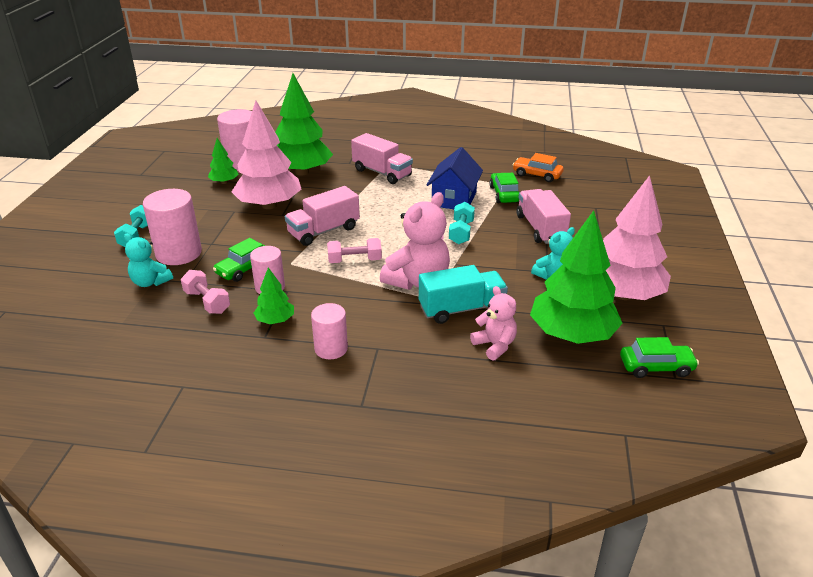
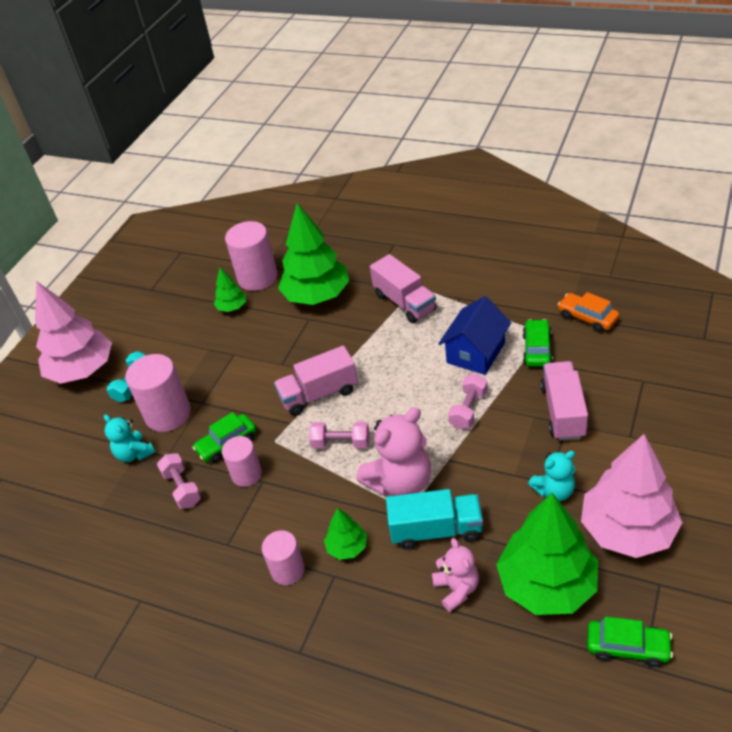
camera: 20 degrees right, 10 degrees up
(269, 205) = (271, 348): pink tree -> pink tree (82, 370)
(275, 320) = (242, 523): green tree -> green tree (347, 547)
(461, 232) = (468, 409): turquoise dumbbell -> pink dumbbell

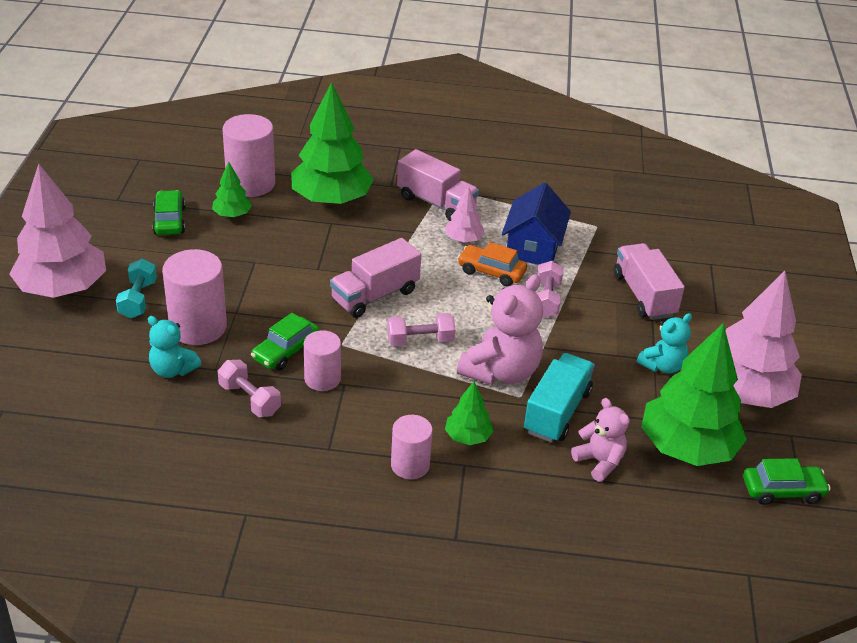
camera: 25 degrees left, 5 degrees down
(415, 341) = (463, 239): none -> pink tree
(436, 530) = (557, 412): turquoise truck -> turquoise truck turned 45 degrees counterclockwise
(537, 349) = (596, 241): green car -> green car (169, 220)
(587, 318) = (635, 210): orange car -> orange car (491, 272)

